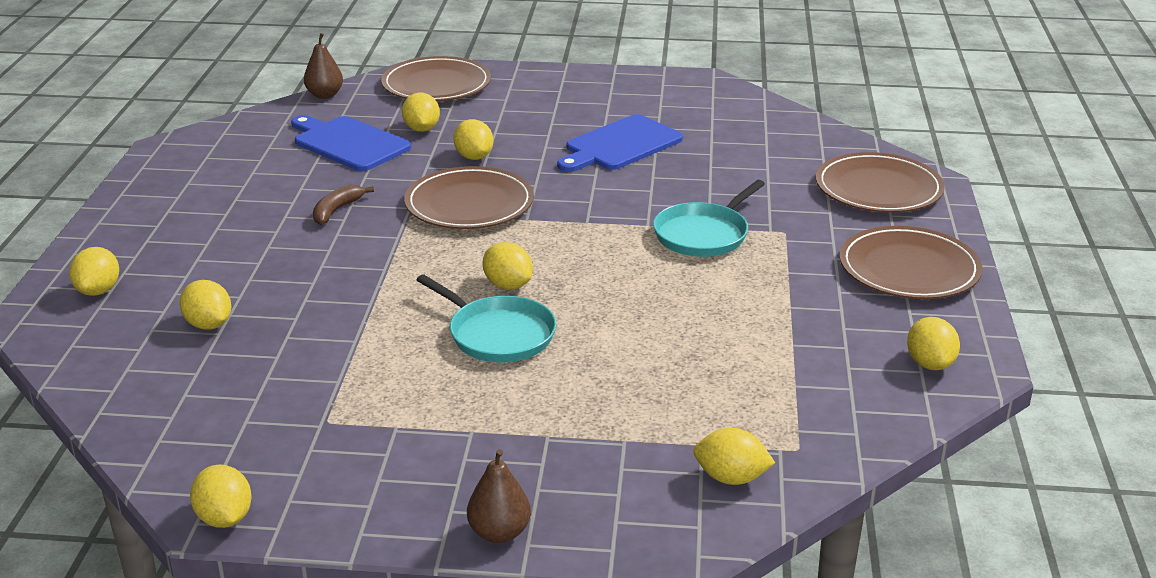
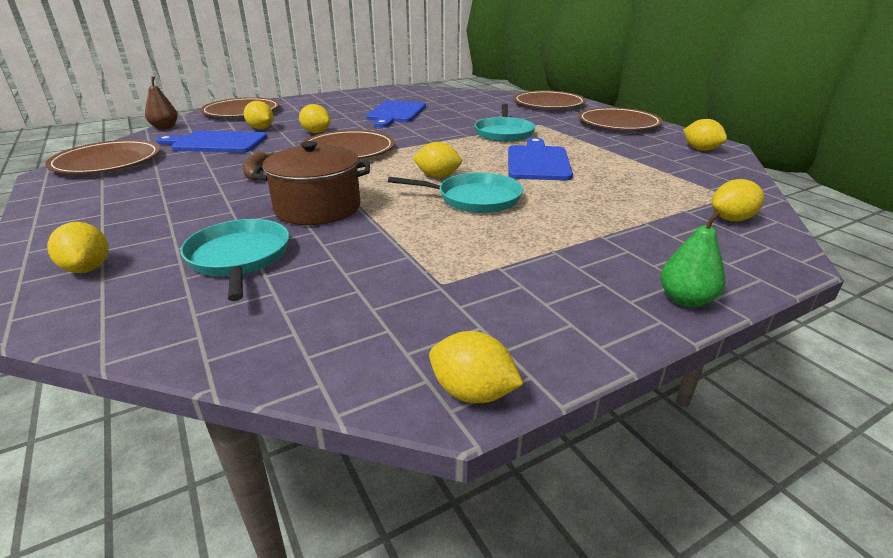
camera: 35 degrees left, 0 degrees up
(208, 325) = (239, 258): yellow lemon -> turquoise pan
(221, 144) = (107, 162): none -> brown plate
(334, 288) = (318, 208): none -> brown pot
(499, 533) = (685, 300): brown pear -> green pear
(659, 304) = (537, 162): none -> blue cutting board

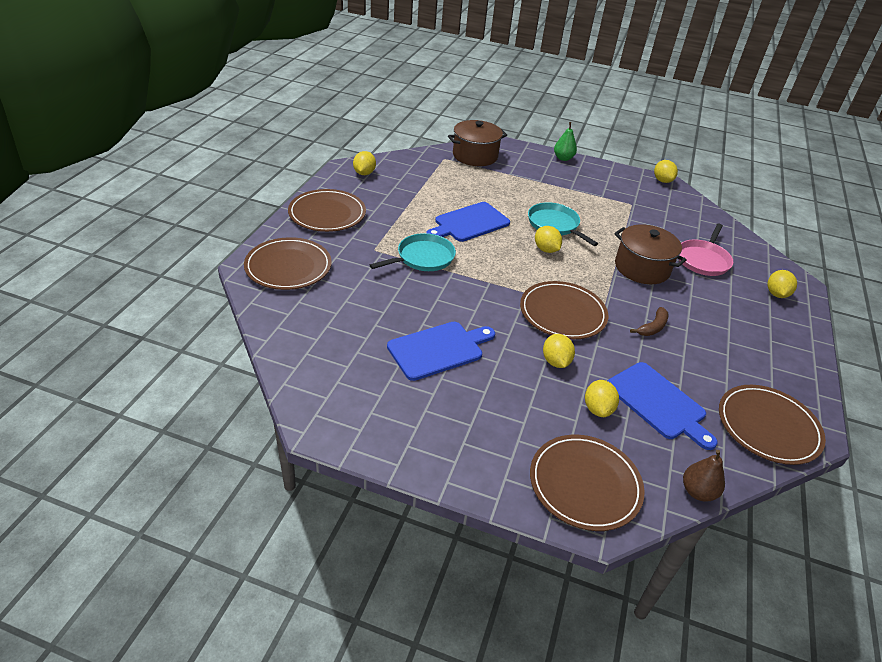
camera: 135 degrees left, 10 degrees up
(239, 258) = (703, 260): turquoise pan -> pink pan
(731, 219) = (475, 156): yellow lemon -> brown pot

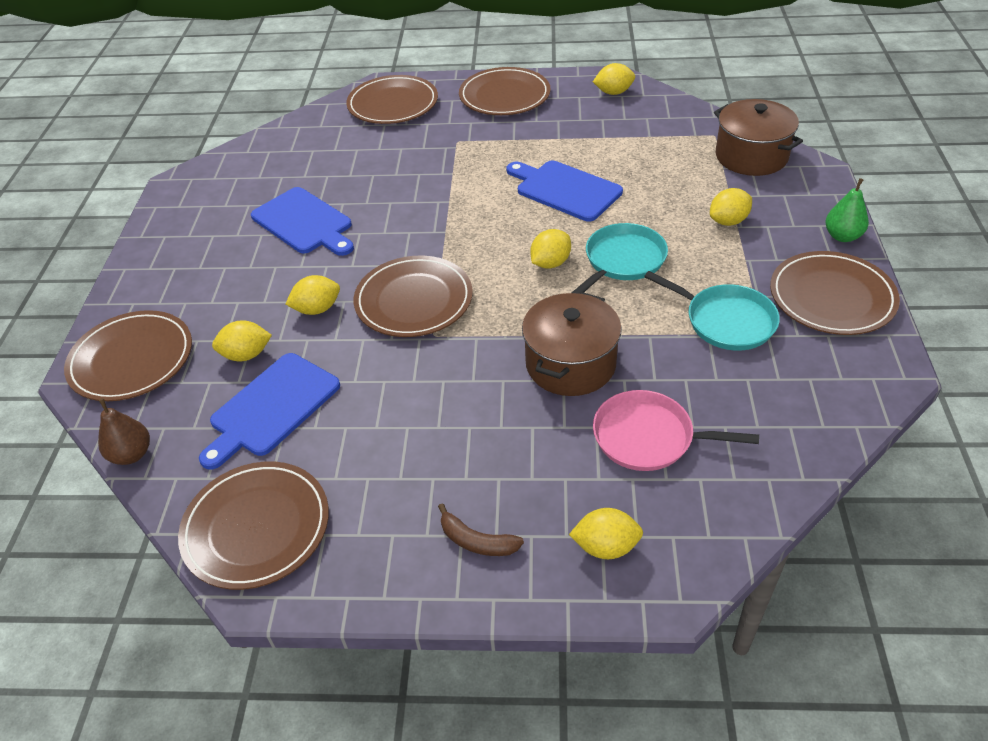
camera: 80 degrees right, 5 degrees up
(422, 258) = (463, 174): turquoise pan -> turquoise pan (725, 321)
(610, 178) = (832, 297): none -> brown plate
(652, 327) = (426, 389): brown banana -> brown banana (477, 541)
(662, 180) = (893, 363): yellow lemon -> yellow lemon (728, 221)

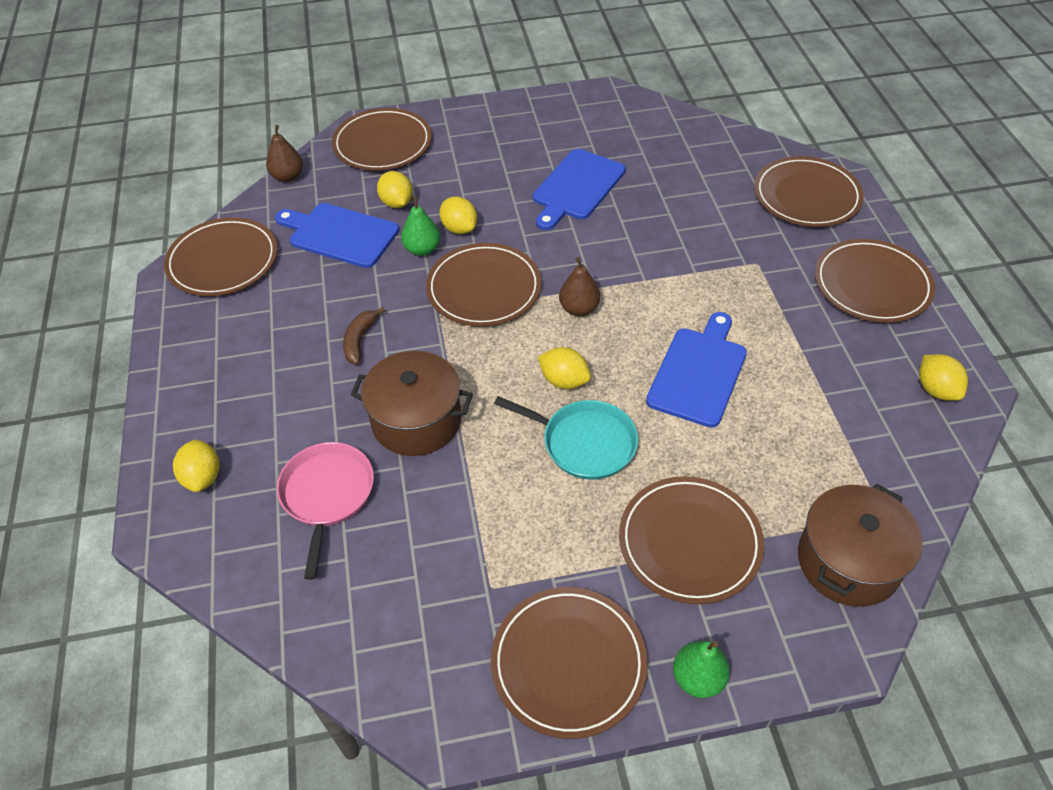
camera: 75 degrees right, 5 degrees up
(334, 340) = (422, 249): none -> green pear
(467, 243) = (579, 309): none -> brown pear
(477, 541) = (209, 390): brown banana -> brown banana (359, 340)
(725, 321) = (503, 550): turquoise pan -> none
(728, 221) = (689, 542): yellow lemon -> brown plate

